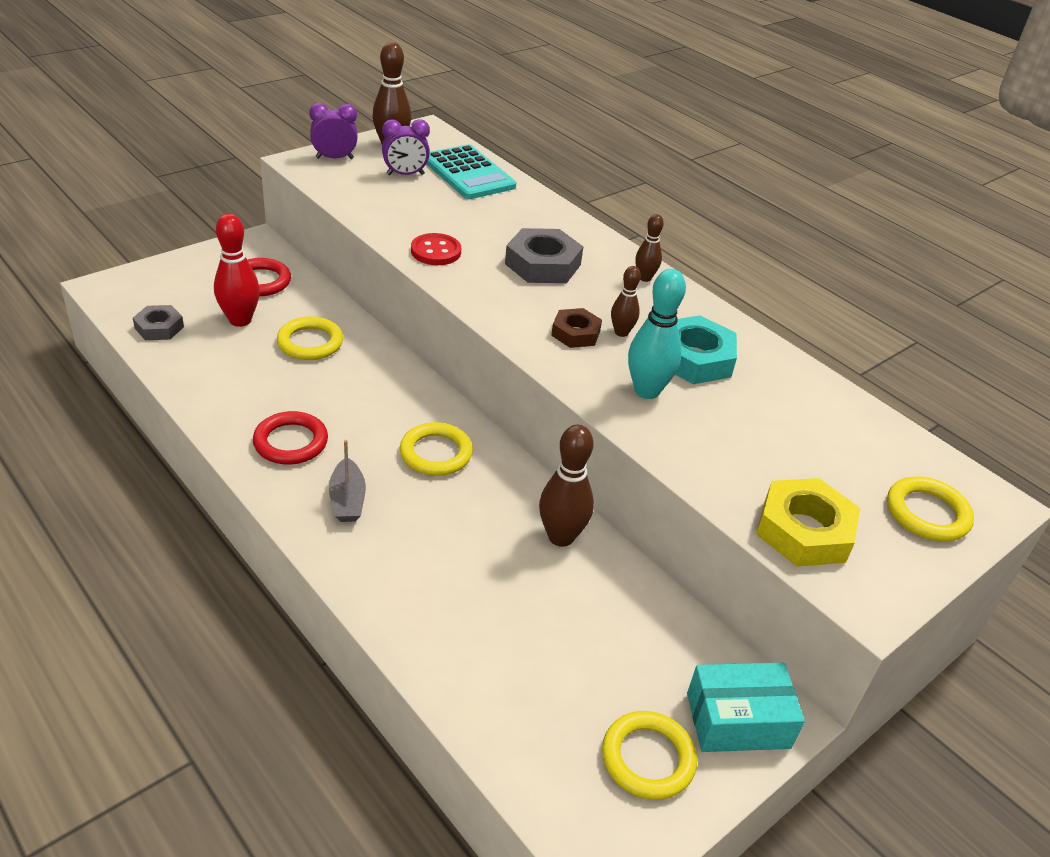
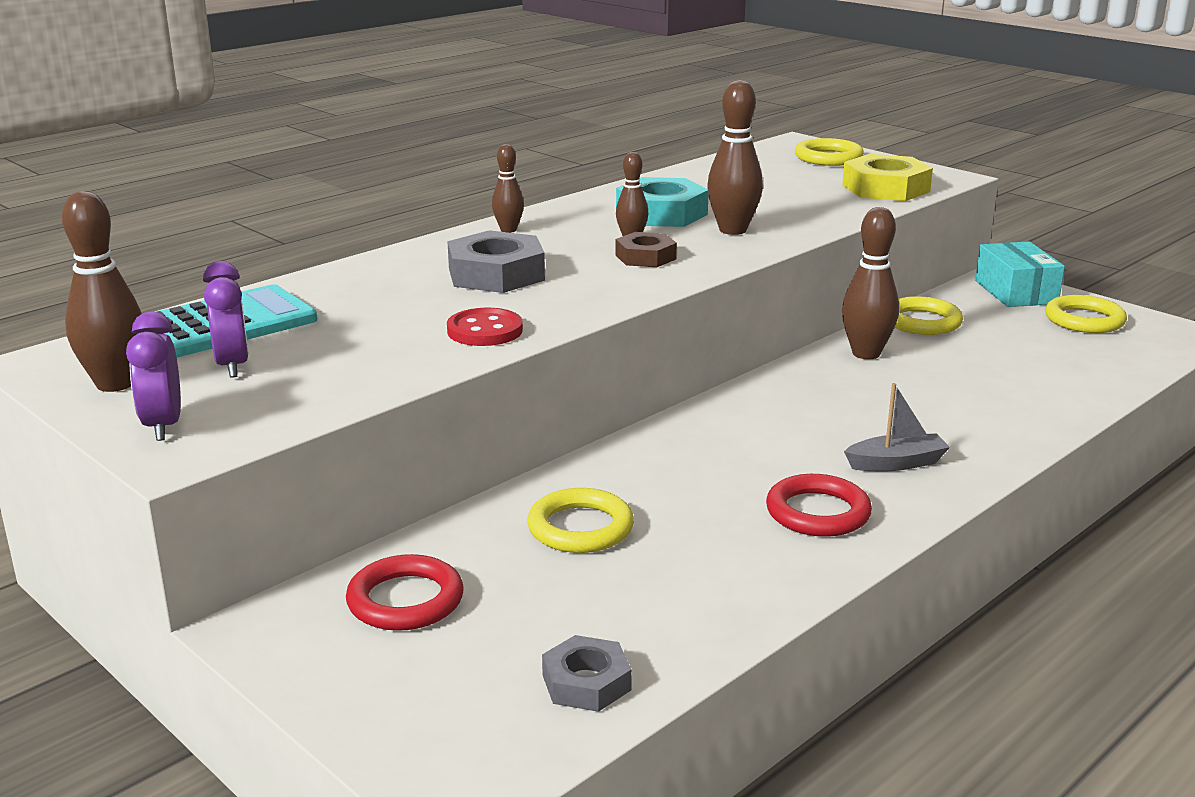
camera: 90 degrees left, 15 degrees down
(240, 320) = (537, 600): red bowling pin -> none
(436, 453) = (779, 420): yellow ring -> yellow ring (922, 322)
(647, 391) = (732, 230): turquoise bowling pin -> brown bowling pin

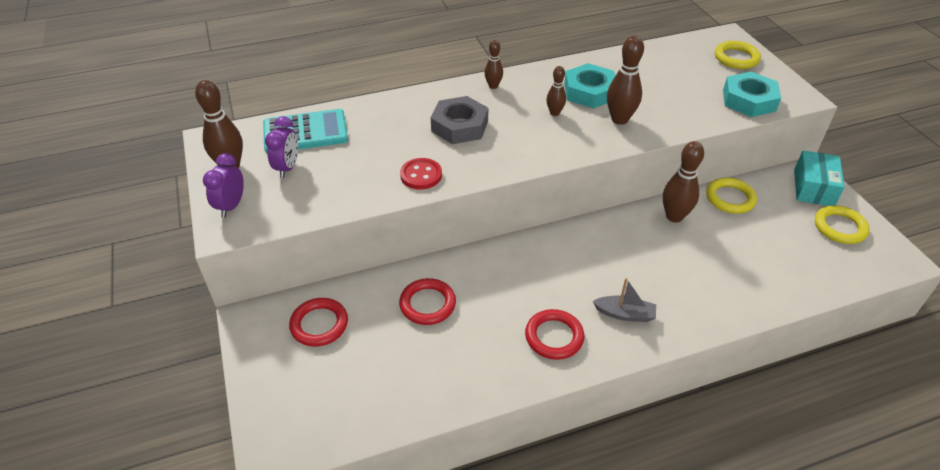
camera: 25 degrees right, 20 degrees up
(580, 528) = (427, 304): yellow ring -> red ring
(586, 682) = (363, 411): grey nut -> none
(645, 257) = (550, 132): brown nut -> none
(885, 188) = (749, 100): yellow nut -> turquoise nut

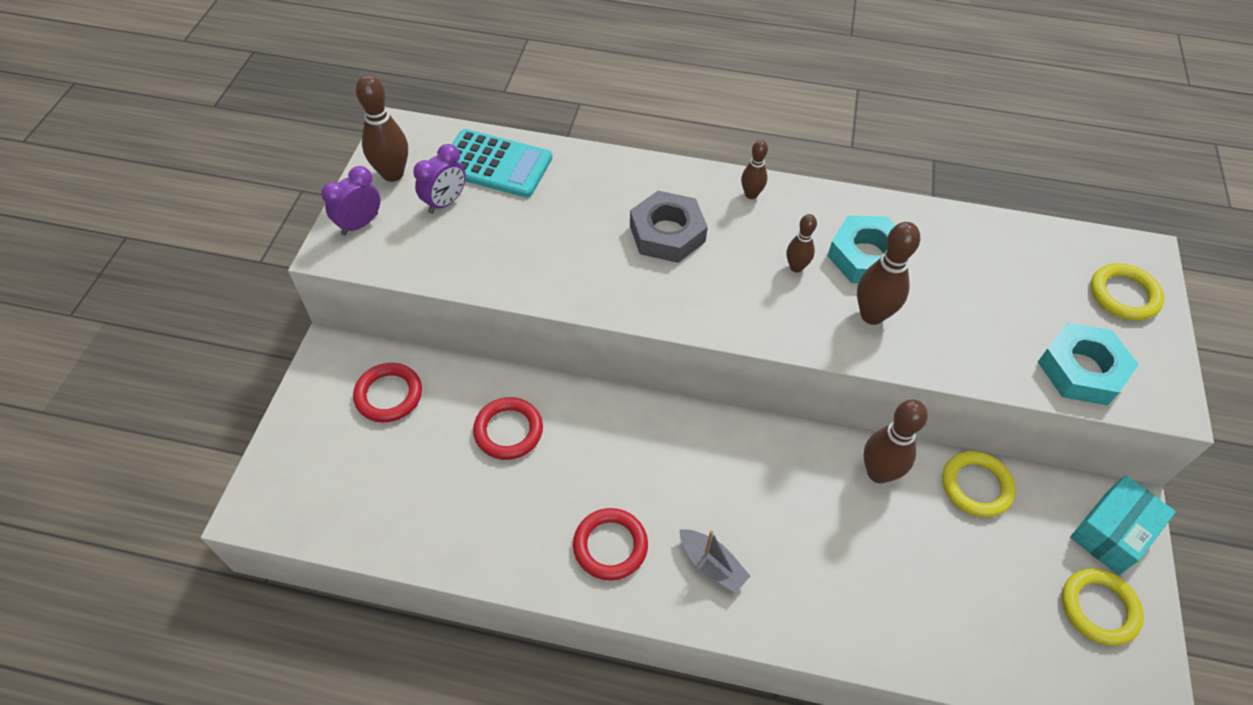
camera: 30 degrees right, 10 degrees up
(421, 175) = (573, 279): red button -> none

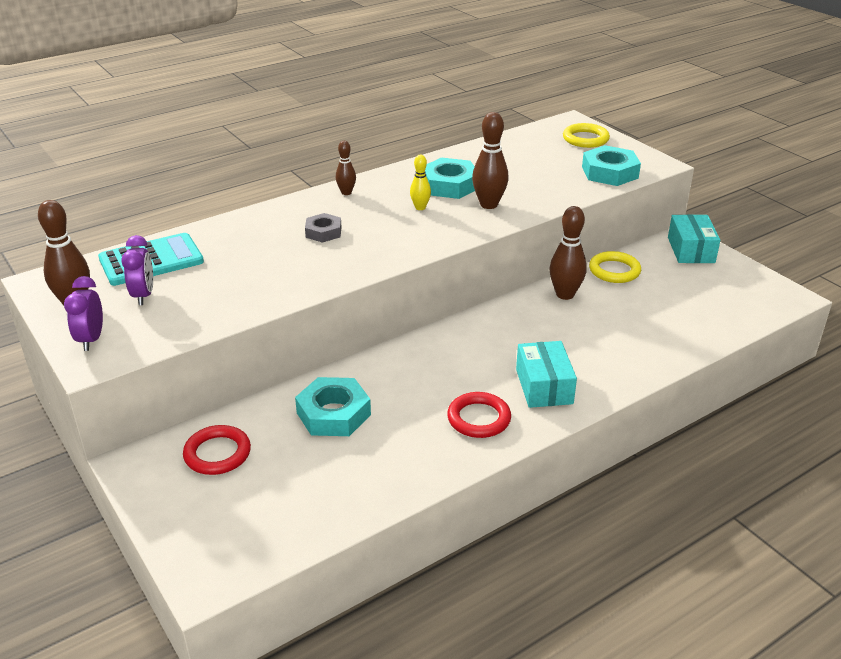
camera: 45 degrees left, 20 degrees down
(508, 431) = (333, 414): red ring -> turquoise nut
(667, 233) = (323, 232): grey nut -> grey nut, size x0.61
(711, 565) = (544, 386): grey boat -> turquoise box
(796, 267) = (420, 207): brown bowling pin -> yellow bowling pin
(1099, 608) = (725, 279): yellow ring -> none

